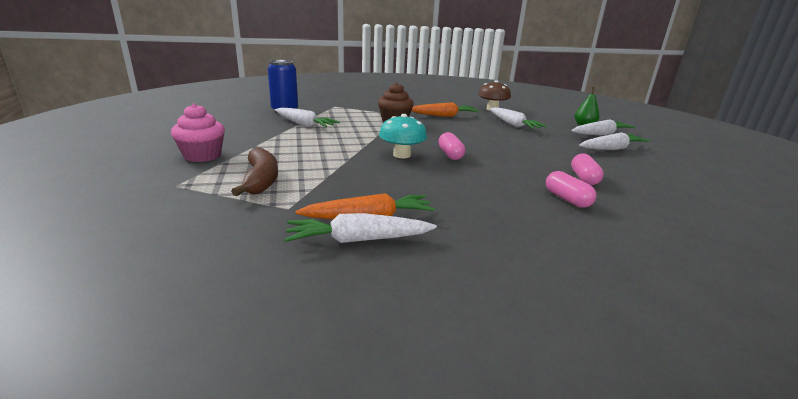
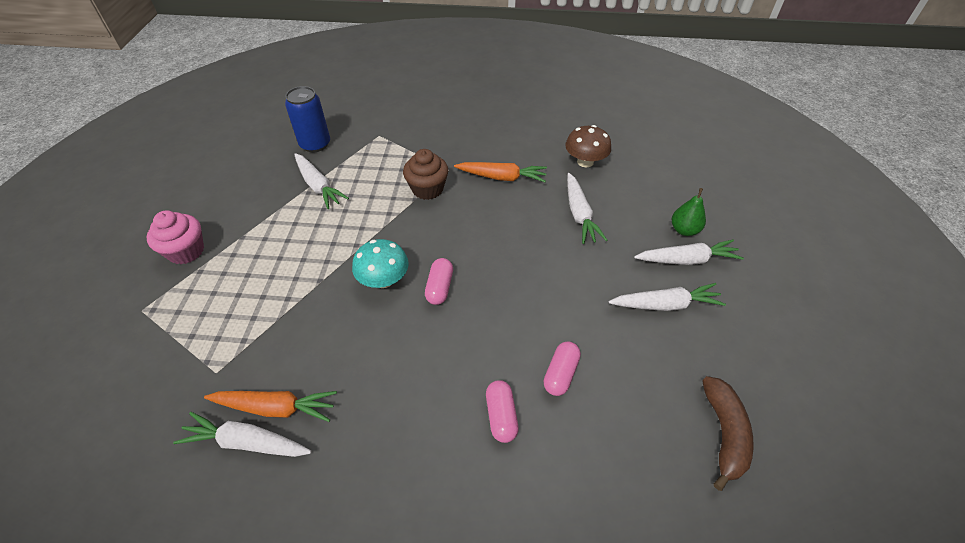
camera: 20 degrees right, 25 degrees up
(261, 180) = (216, 313): brown banana -> brown banana (723, 434)

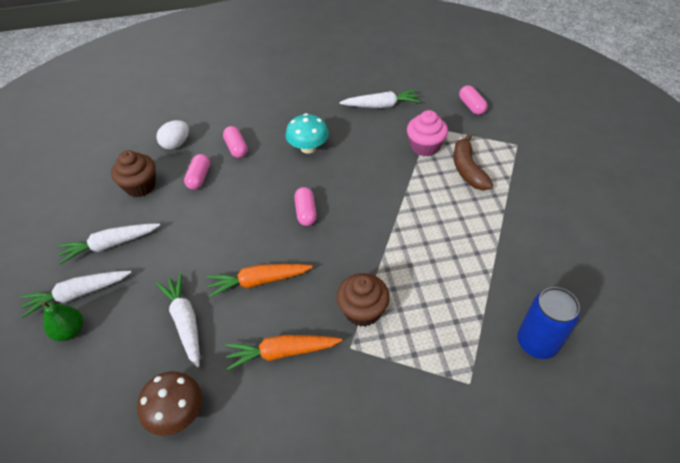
camera: 165 degrees right, 0 degrees up
(124, 395) = (471, 106): none -> pink capsule
(186, 251) = (535, 188): pink cupcake -> pink cupcake (425, 146)
(276, 408) = (377, 121): orange carrot -> orange carrot (259, 281)
(318, 186) = (482, 282): white carrot -> none
(383, 280) = (355, 207): turquoise mushroom -> turquoise mushroom (308, 148)
(595, 455) = (176, 144): none -> white egg
(642, 382) = (140, 186): none -> brown cupcake
(723, 434) = (91, 171): brown banana -> brown banana (467, 169)

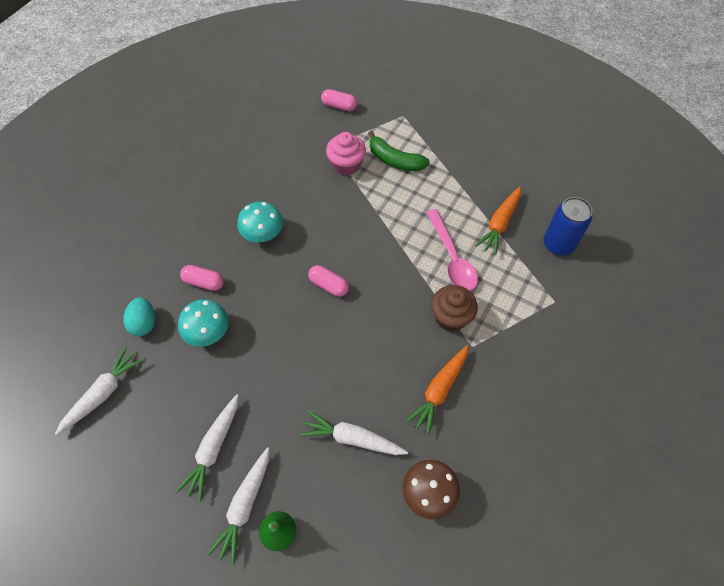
camera: 50 degrees left, 10 degrees up
(140, 186) = (166, 384): brown cupcake -> none
(176, 144) = (144, 323): white egg -> turquoise egg
(199, 178) = (208, 332): pink capsule -> turquoise mushroom
(259, 281) = (363, 363): orange carrot -> orange carrot (499, 224)
(381, 105) = (273, 154): white carrot -> white carrot (103, 393)
(422, 270) = (452, 258): none -> pink spoon
(467, 169) = (394, 160): brown banana -> green banana

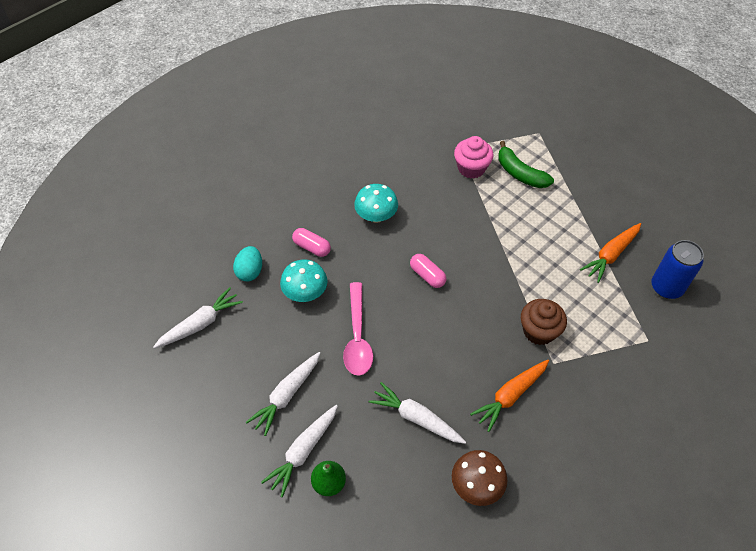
camera: 15 degrees right, 5 degrees down
(339, 106) = (477, 112): pink capsule -> none
(452, 258) = (554, 276): pink spoon -> pink spoon (357, 337)

